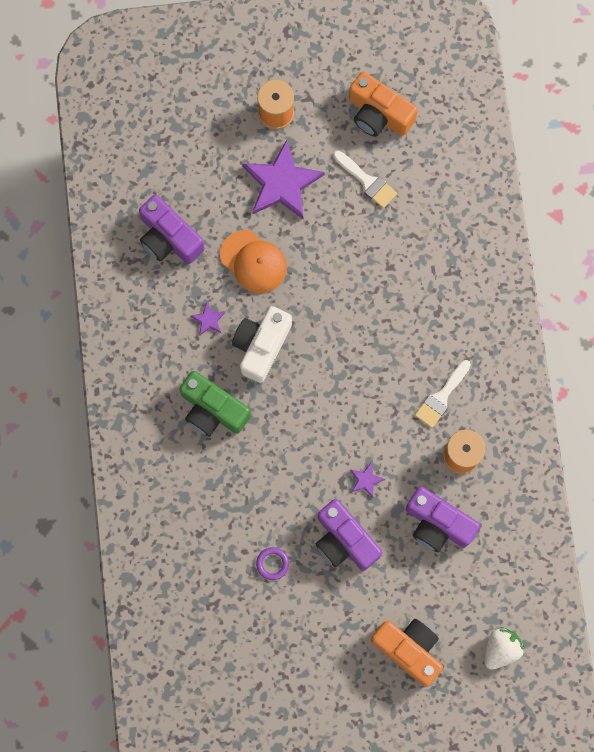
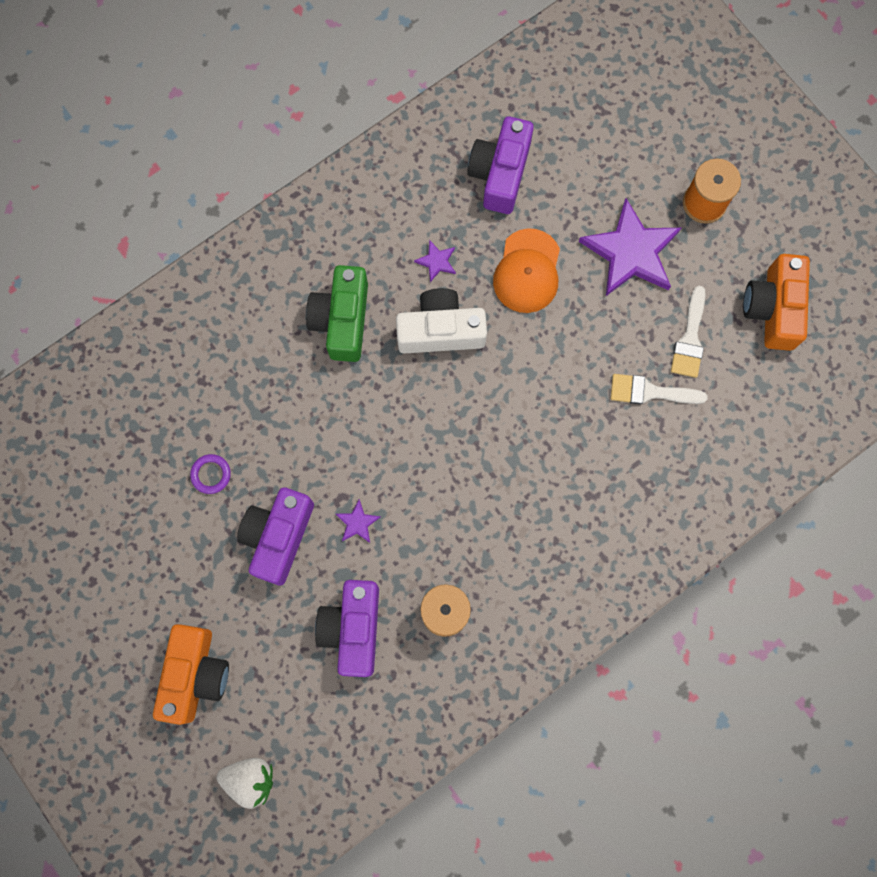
camera: 60 degrees right, 0 degrees up
(441, 397) = (497, 553): white brush -> white brush (650, 392)

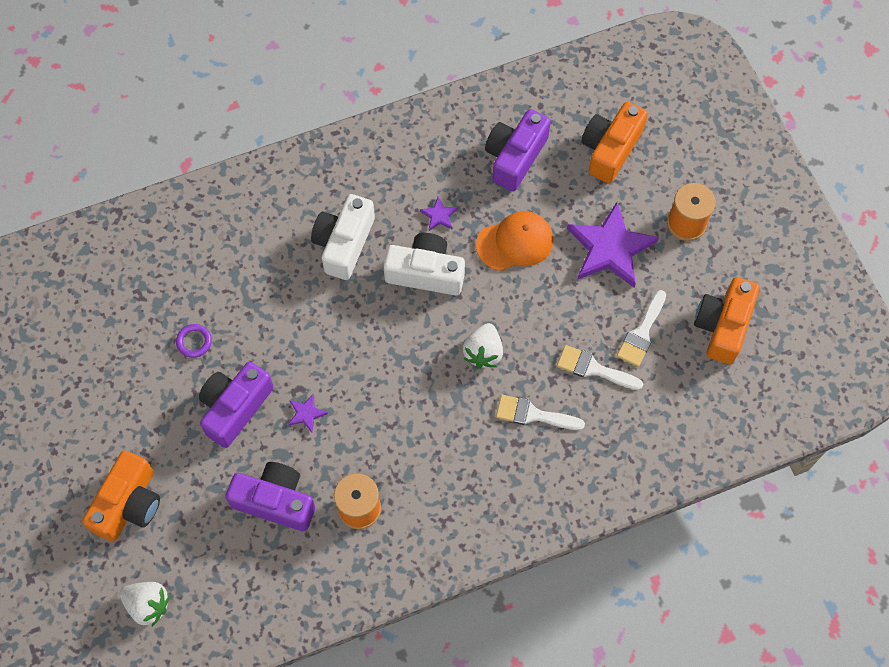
camera: 15 degrees right, 10 degrees down
(342, 320) = (344, 243): green camera -> white camera
(353, 628) = (275, 501): purple camera -> purple camera turned 90 degrees clockwise
(527, 271) = (515, 242): orange cap -> orange cap turned 135 degrees counterclockwise
(528, 404) = (483, 352): none -> white strawberry
(600, 139) = (610, 149): none -> orange camera
(600, 459) = (533, 414): none -> white brush

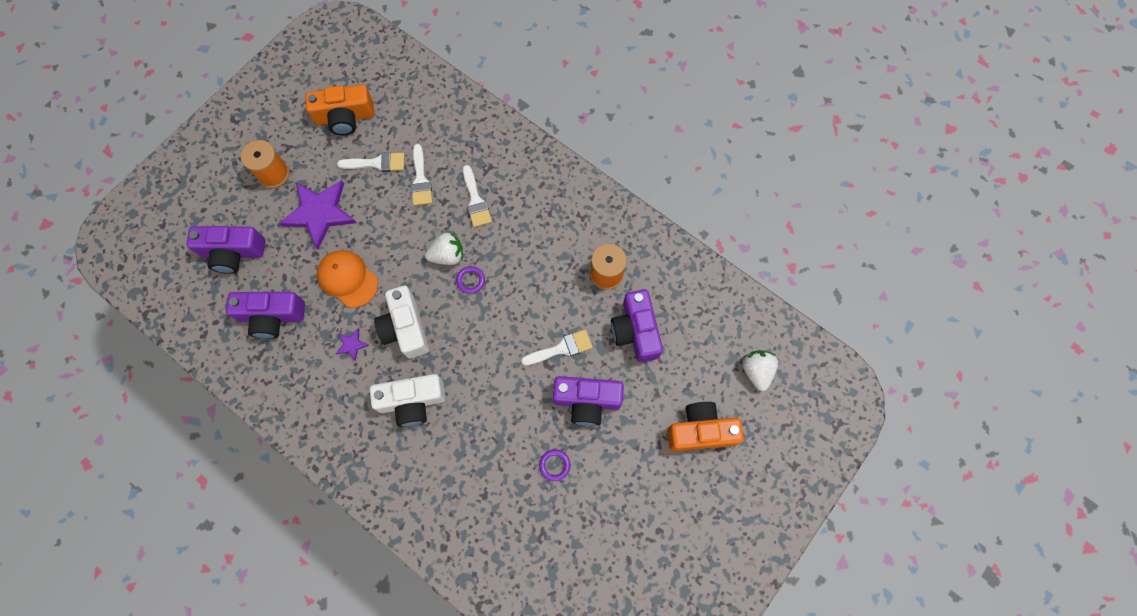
camera: 120 degrees left, 5 degrees up
(306, 413) = (561, 348): purple star -> white brush
(439, 361) = (470, 280): none -> purple ring
(610, 149) = (233, 252): orange camera -> purple camera

